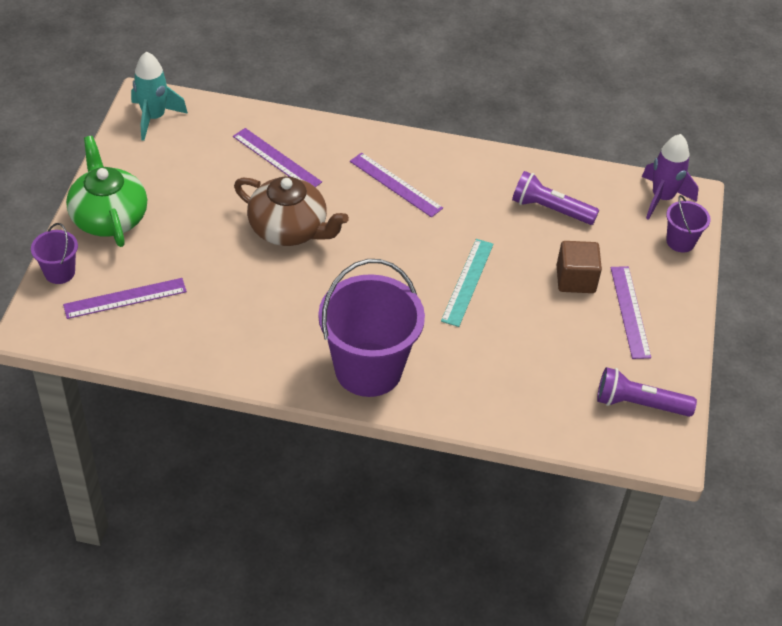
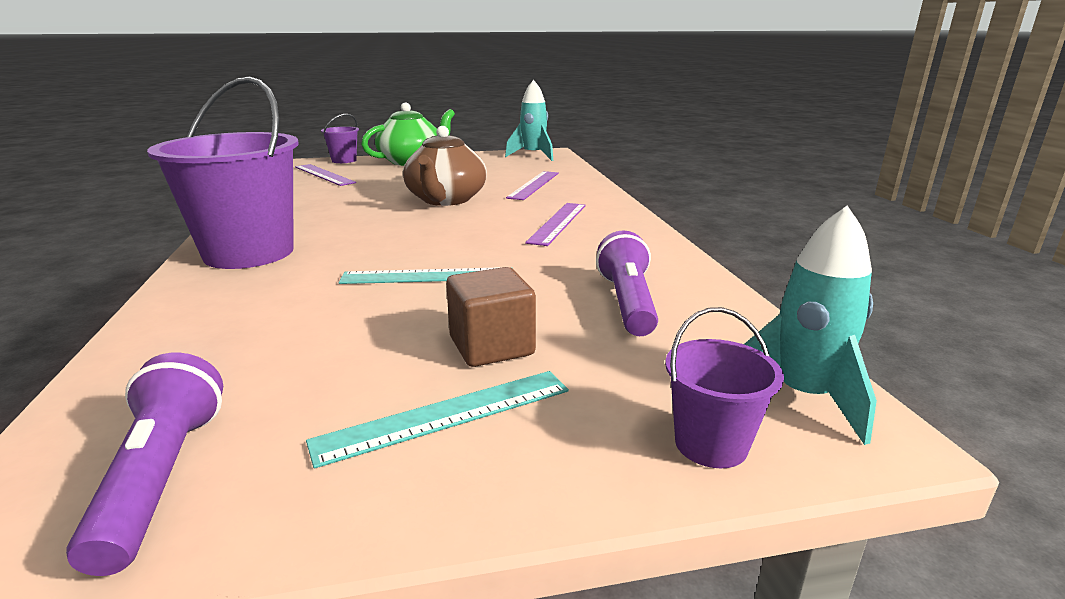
camera: 70 degrees right, 25 degrees down
(630, 311) = (445, 415): purple ruler -> turquoise ruler
(662, 198) = (803, 397): purple rocket -> turquoise rocket

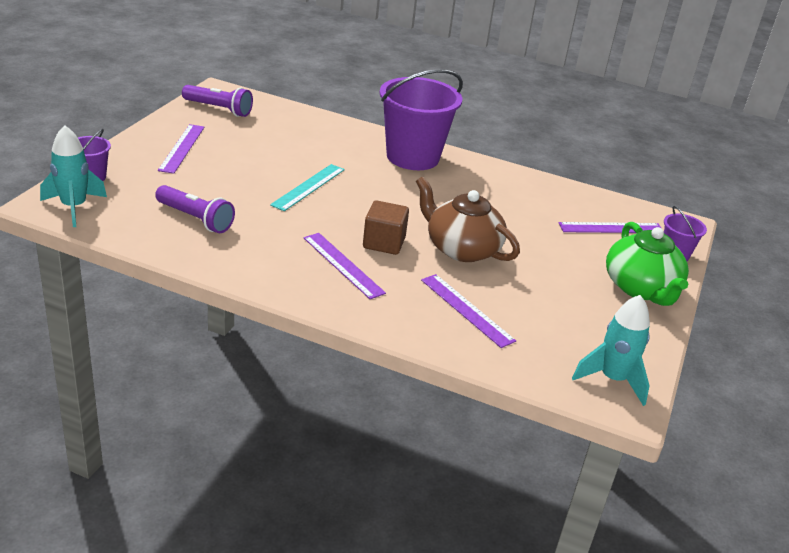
camera: 120 degrees right, 10 degrees up
(445, 415) = (182, 148): turquoise ruler -> purple ruler
(491, 346) = (211, 172): brown cube -> brown cube (384, 243)

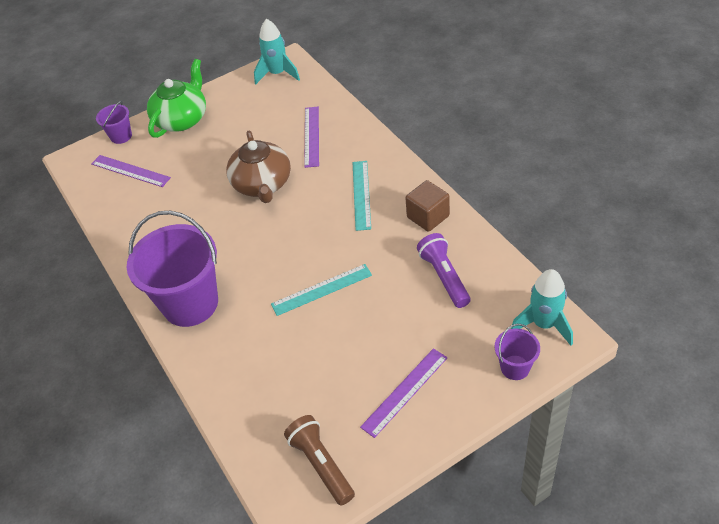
camera: 135 degrees left, 15 degrees up
(219, 109) = (321, 464): purple flashlight -> brown flashlight
(343, 265) = (361, 194): purple ruler -> turquoise ruler
(384, 243) = (314, 206): brown cube -> brown cube (428, 216)

